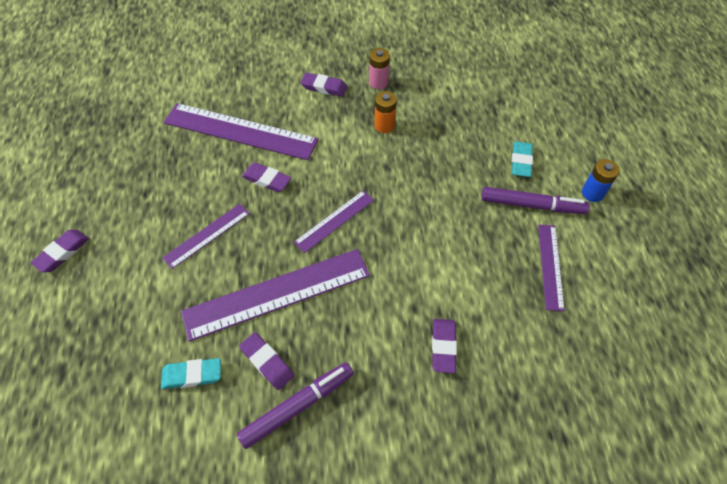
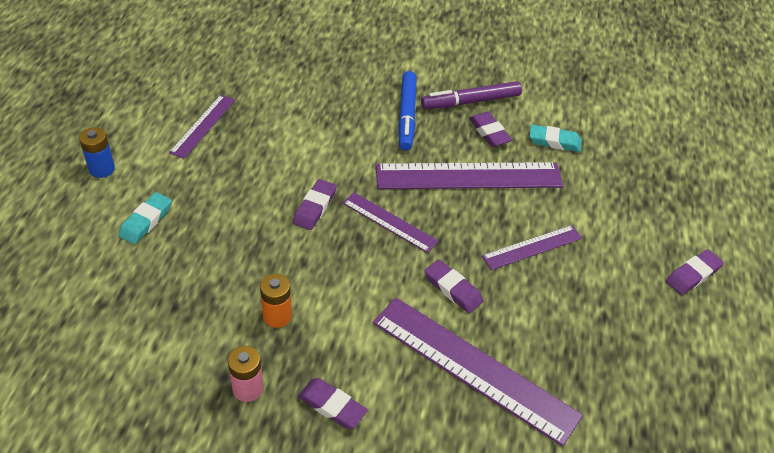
camera: 165 degrees left, 10 degrees down
(334, 221) = (389, 222): purple ruler -> purple ruler turned 60 degrees clockwise
(363, 354) = (406, 115): none -> blue marker
(443, 346) = (337, 102): purple eraser -> purple eraser (315, 207)
(532, 205) = (174, 176): purple marker -> none

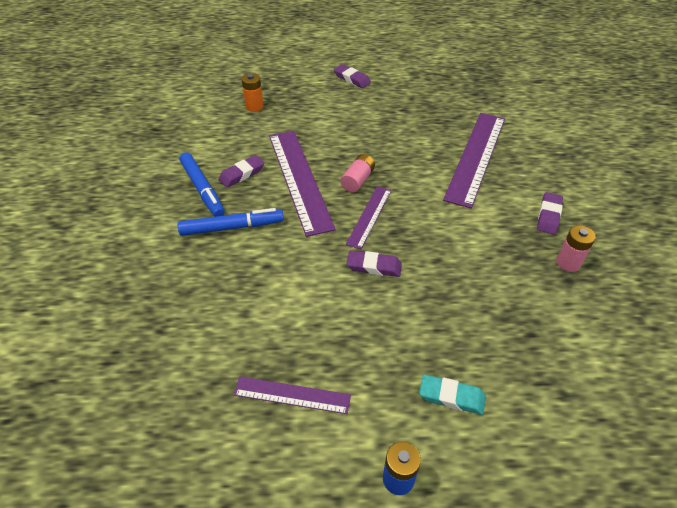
camera: 100 degrees left, 0 degrees up
(277, 316) = (498, 263): orange battery -> orange battery (254, 106)
(453, 289) = (418, 174): purple eraser -> none
(454, 226) = (358, 180): none -> pink battery
(470, 101) = (202, 189): purple marker -> blue marker
(532, 247) = (360, 141): purple ruler -> none
(554, 141) = (243, 139): turquoise eraser -> none

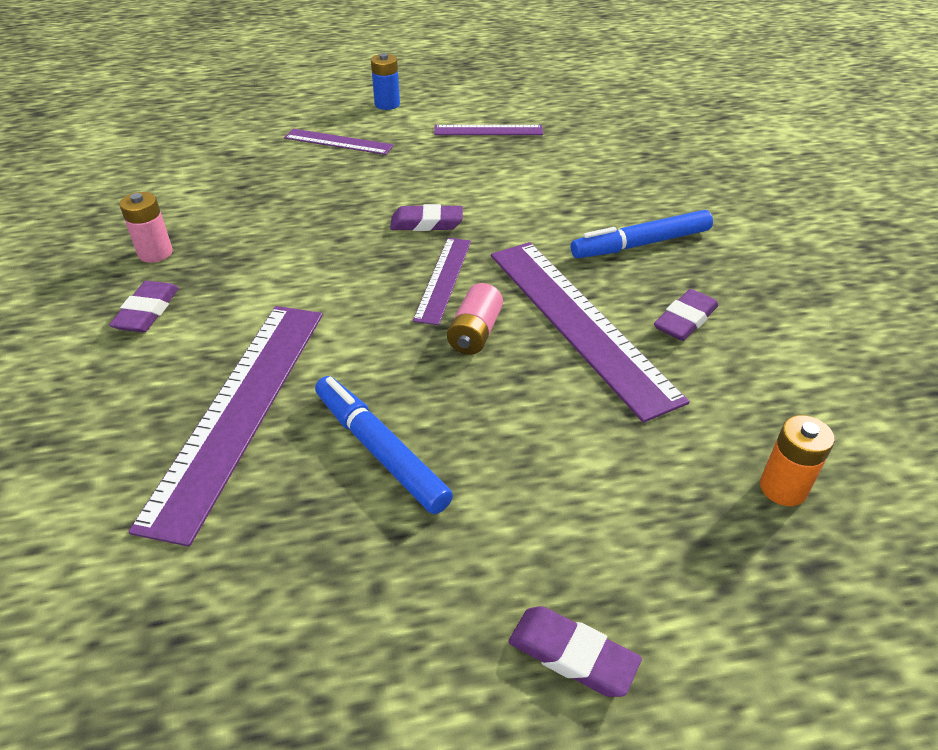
camera: 170 degrees right, 5 degrees down
(202, 189) = (729, 288): blue marker -> blue marker (380, 450)
(451, 397) = (338, 142): turquoise eraser -> purple ruler

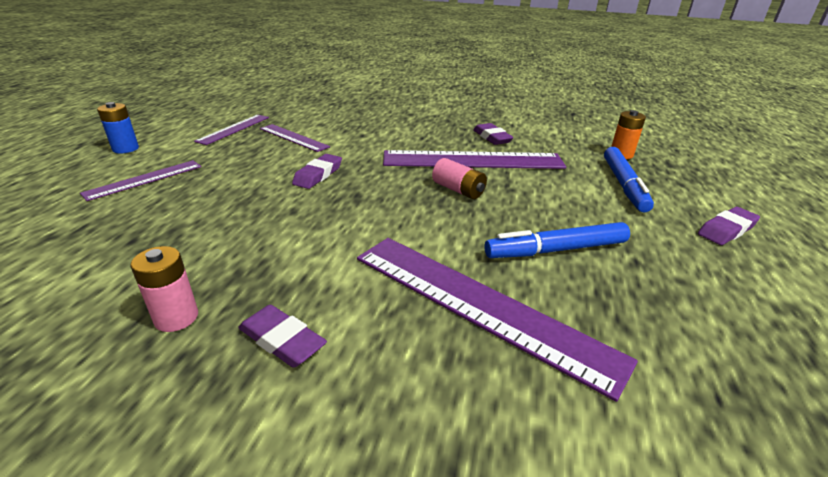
camera: 65 degrees left, 10 degrees down
(443, 279) = (391, 185): purple ruler -> purple ruler (293, 137)
(640, 244) = (417, 128): blue marker -> blue marker (623, 185)

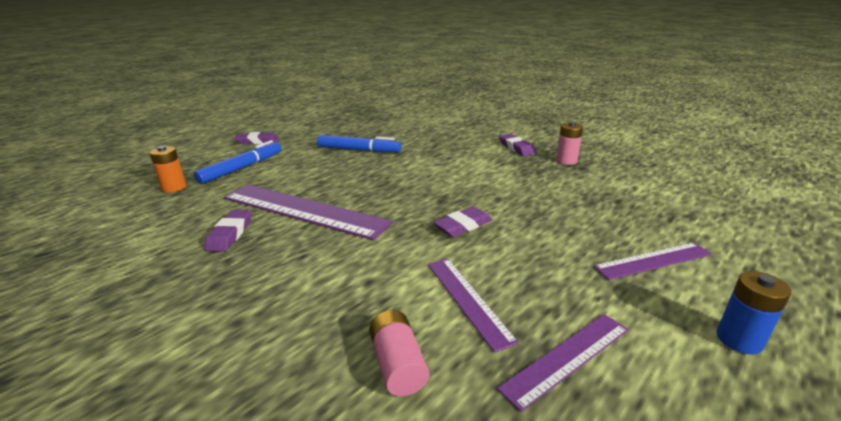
camera: 150 degrees left, 5 degrees down
(458, 190) = (359, 187): pink battery -> pink battery (398, 364)
(479, 305) = (425, 142): purple ruler -> none

